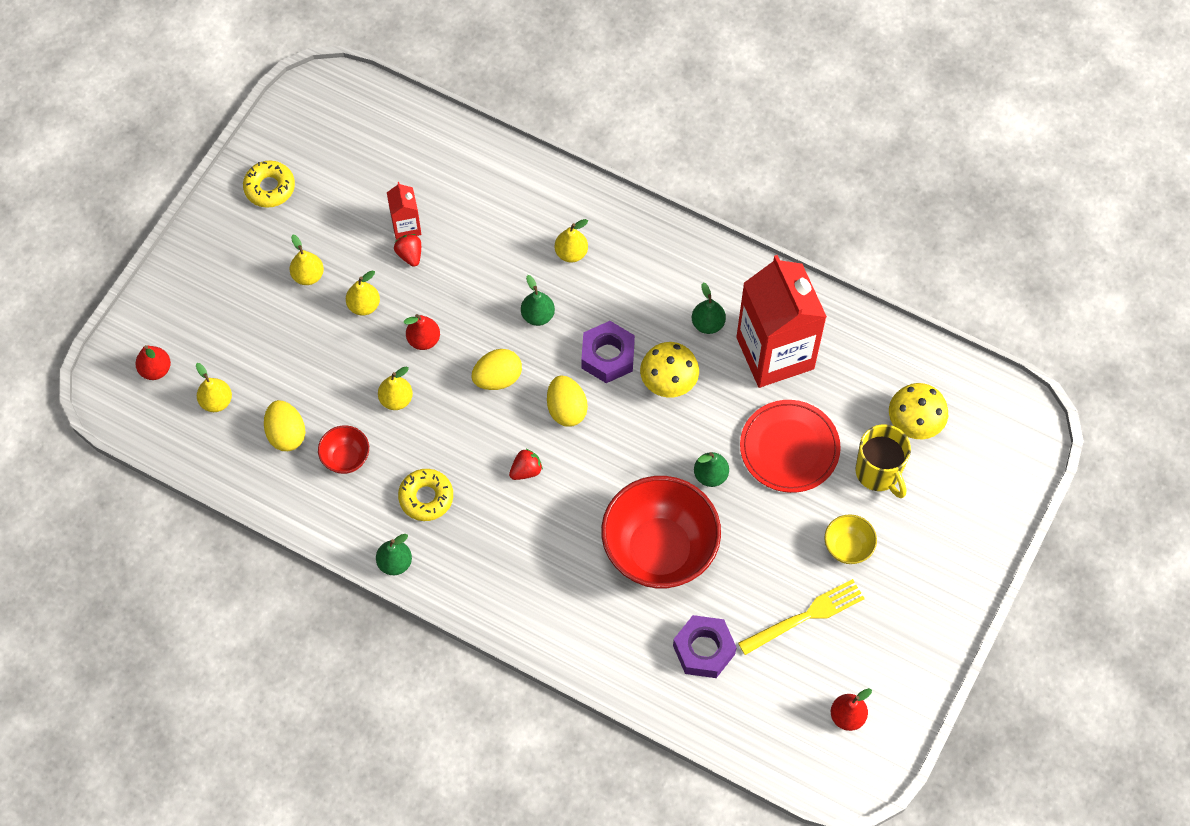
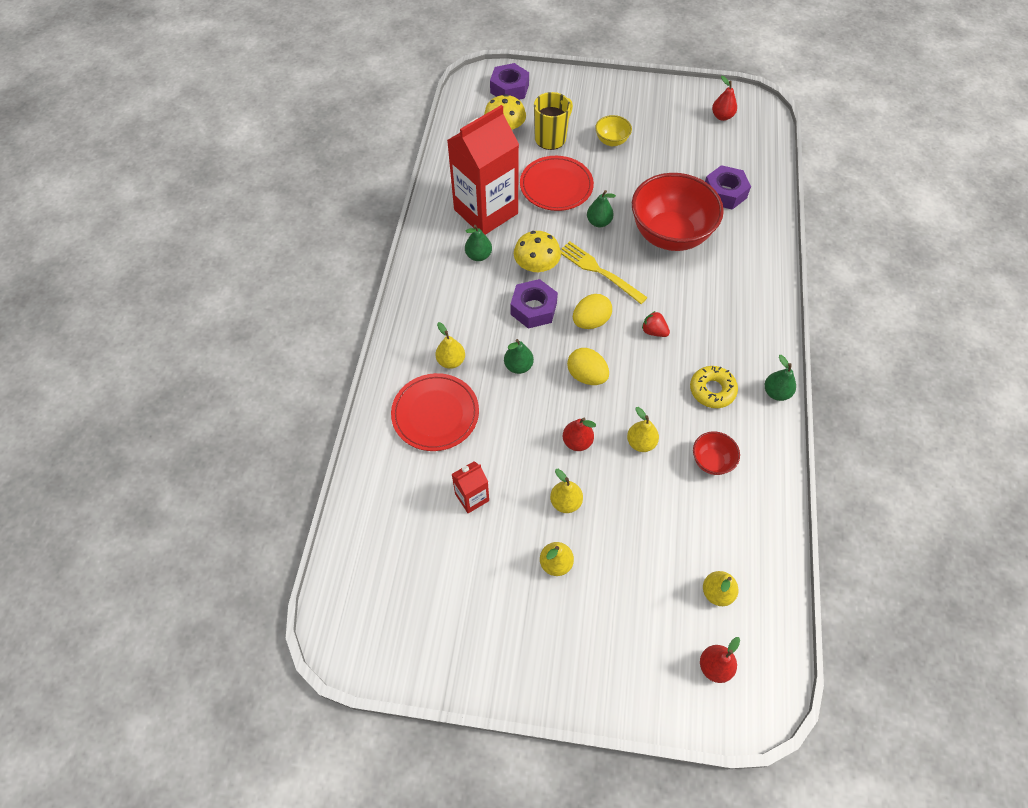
camera: 110 degrees left, 5 degrees down
(269, 188) = (474, 641): yellow donut -> none
(286, 434) = (715, 517): yellow egg -> none
(410, 255) = (500, 483): red strawberry -> none
(512, 220) = (435, 414): none -> red plate
(806, 615) = (670, 149): yellow fork -> yellow fork (598, 271)
(995, 454) = (509, 89): none -> purple nut

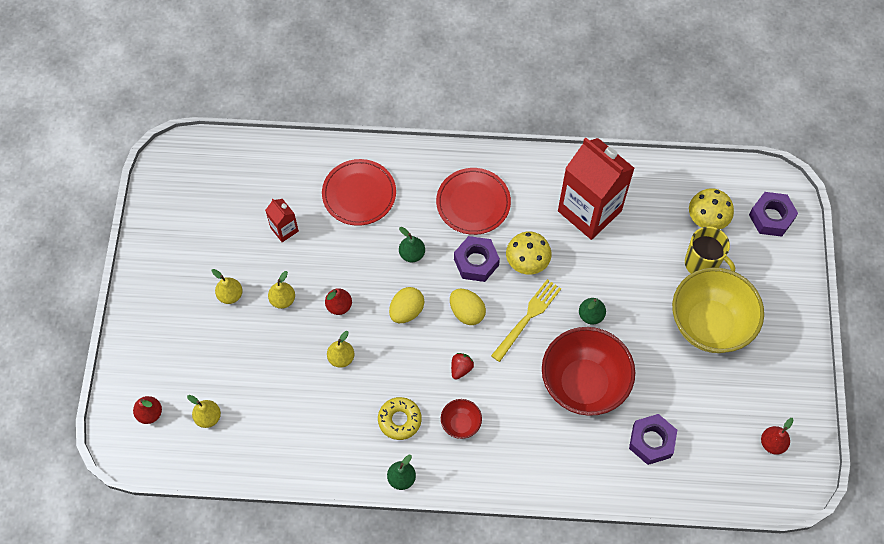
camera: 85 degrees right, 5 degrees up
(451, 361) = (412, 200): yellow pear -> none
(478, 256) = (533, 210): green pear -> none
(556, 186) = (634, 273): red plate -> red plate (473, 203)
(611, 141) = (709, 324): yellow bowl -> yellow bowl, size x2.25
(711, 461) = (326, 417): red bowl -> red bowl (461, 424)

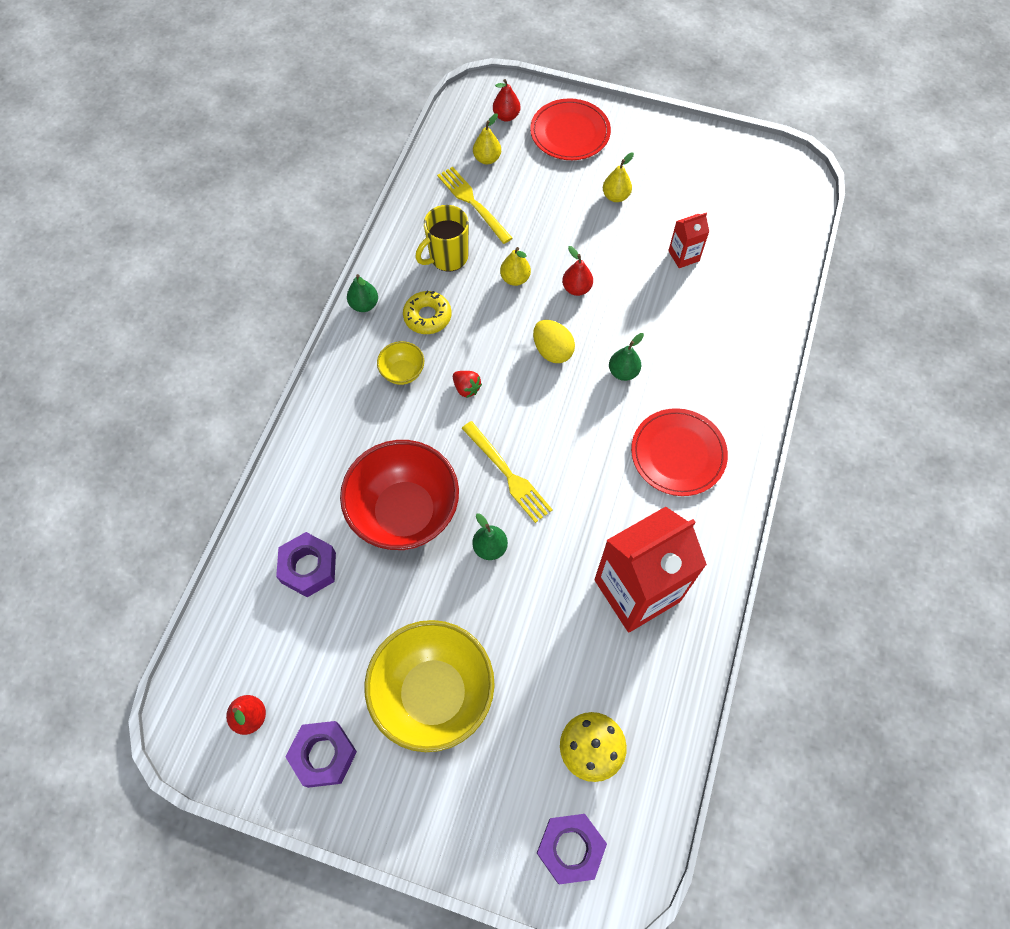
camera: 105 degrees right, 0 degrees up
(264, 417) = (472, 202): none -> yellow fork
(283, 299) = (598, 240): yellow pear -> none
(359, 194) = (715, 335): red plate -> red plate (570, 133)
(461, 424) = (402, 372): red bowl -> yellow bowl
(467, 312) = (533, 411): yellow egg -> none
(476, 262) = (596, 437): purple nut -> purple nut (323, 755)
(527, 261) = (582, 494): yellow mushroom -> none
(702, 264) = (523, 716): yellow mug -> yellow mug (447, 257)

